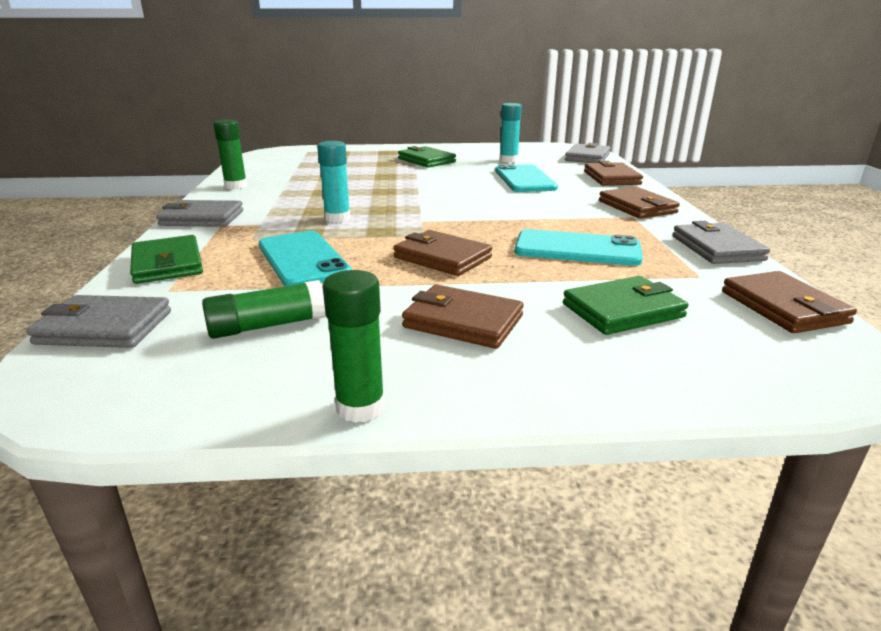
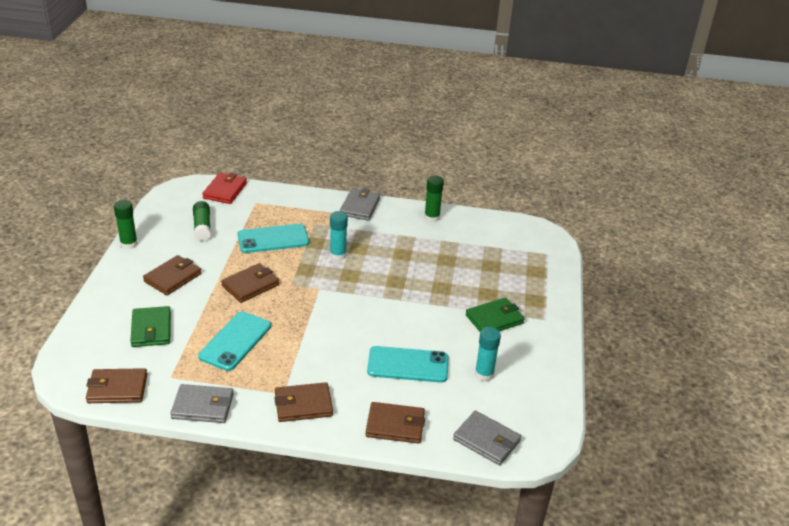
camera: 100 degrees right, 10 degrees up
(105, 327) = (225, 191): grey wallet -> red wallet
(167, 264) = (288, 200): green wallet -> none

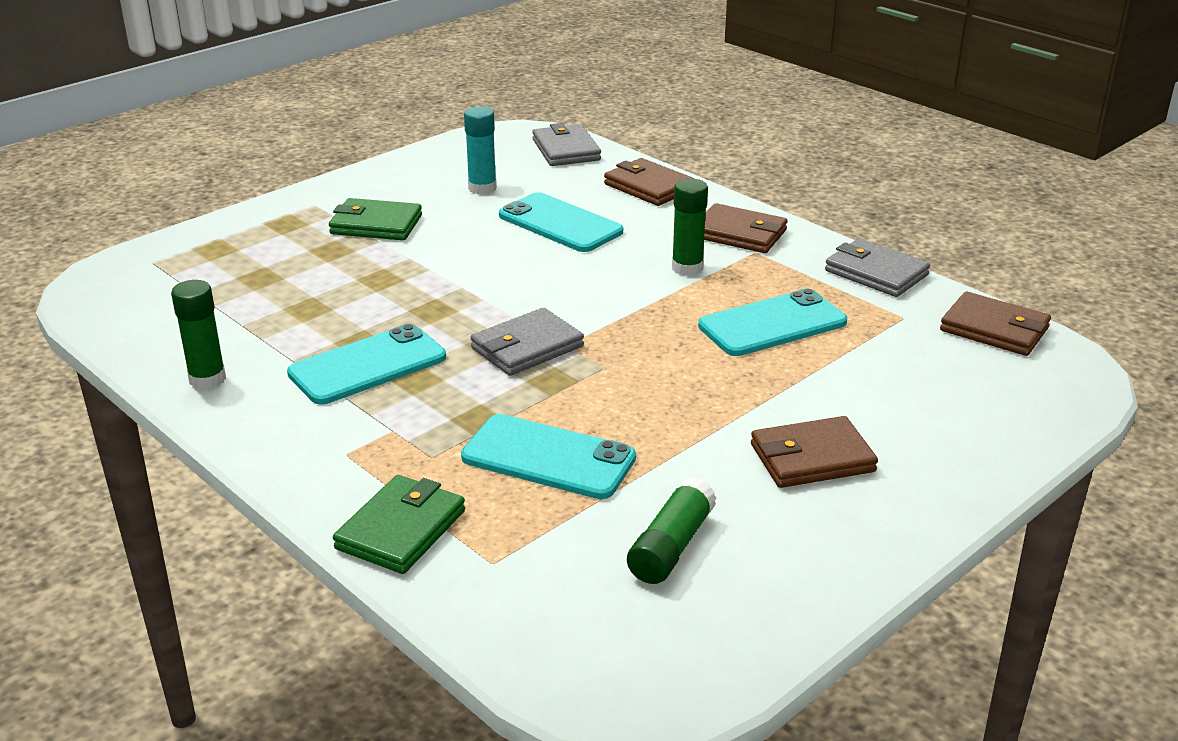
camera: 140 degrees left, 5 degrees down
(129, 244) = (868, 571): green glue stick -> green glue stick (687, 268)
(151, 329) = (902, 386): green wallet -> green wallet (401, 530)
(225, 191) = (531, 631): red wallet -> none
(250, 285) = (676, 391): brown wallet -> none
(338, 255) = (467, 381): turquoise glue stick -> none
(360, 207) = (296, 454): grey wallet -> grey wallet (527, 347)
(384, 246) = (368, 366): none -> turquoise phone

